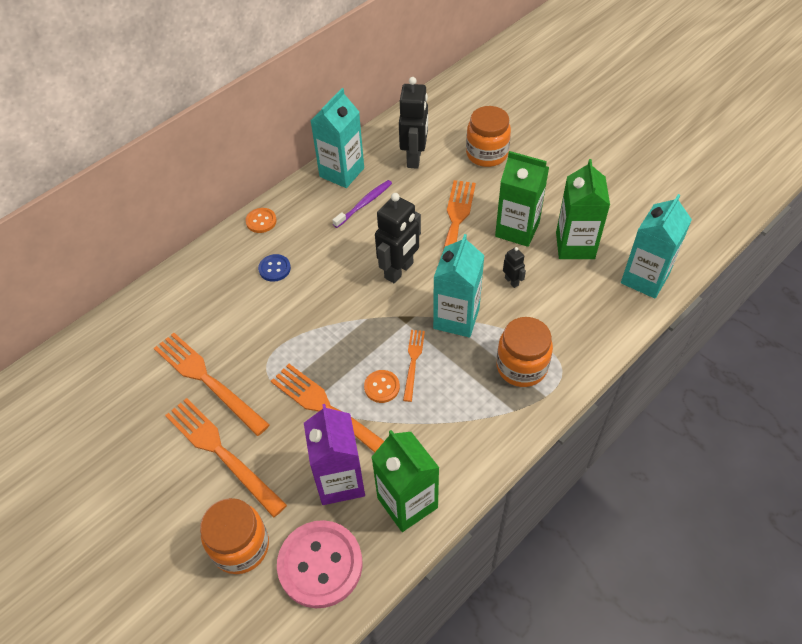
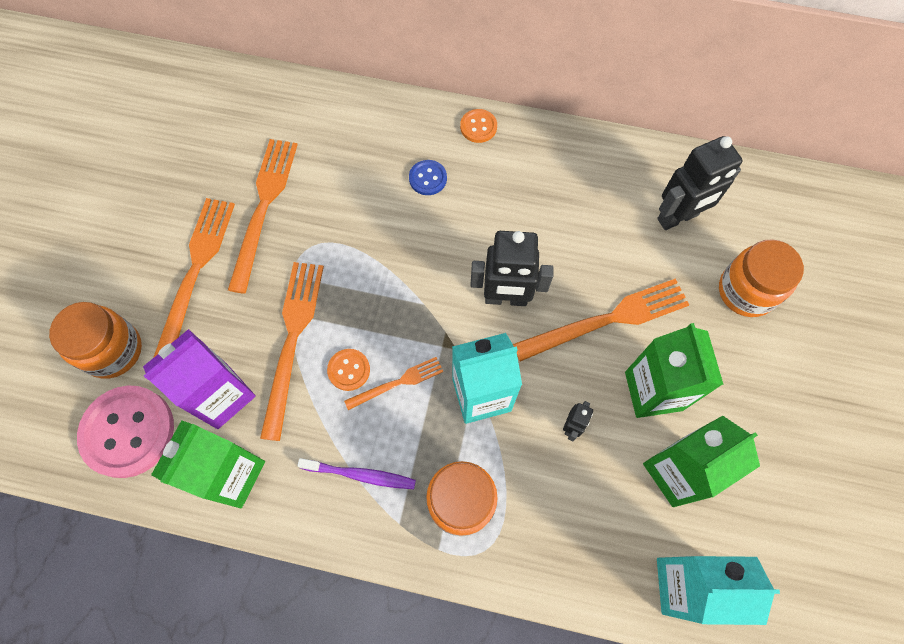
camera: 55 degrees right, 15 degrees up
(342, 172) = (599, 158): turquoise carton -> none
(364, 204) = (572, 207): purple toothbrush -> purple toothbrush (360, 475)

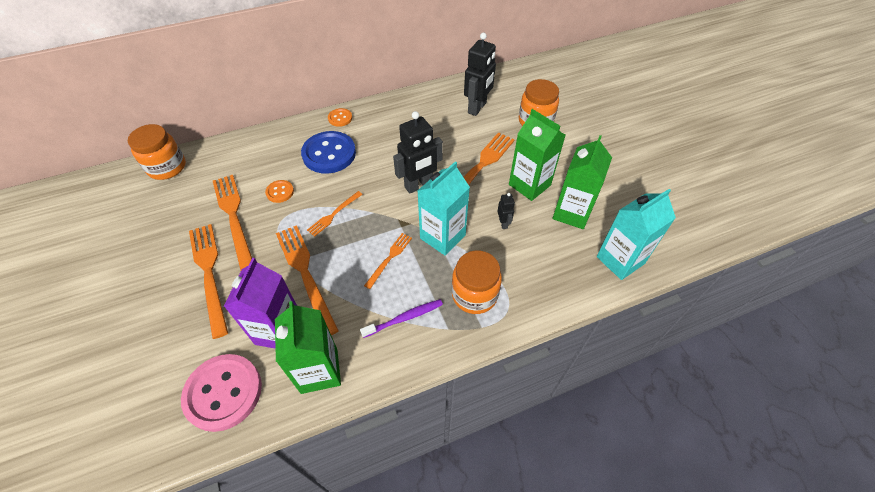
camera: 35 degrees left, 15 degrees down
(113, 350) = (176, 351): orange jar -> orange jar (167, 167)
(349, 370) = (354, 269): orange button -> orange button (280, 192)
(375, 276) = (334, 214): none -> orange fork
(428, 178) = (329, 154): blue button -> blue button, size x2.08

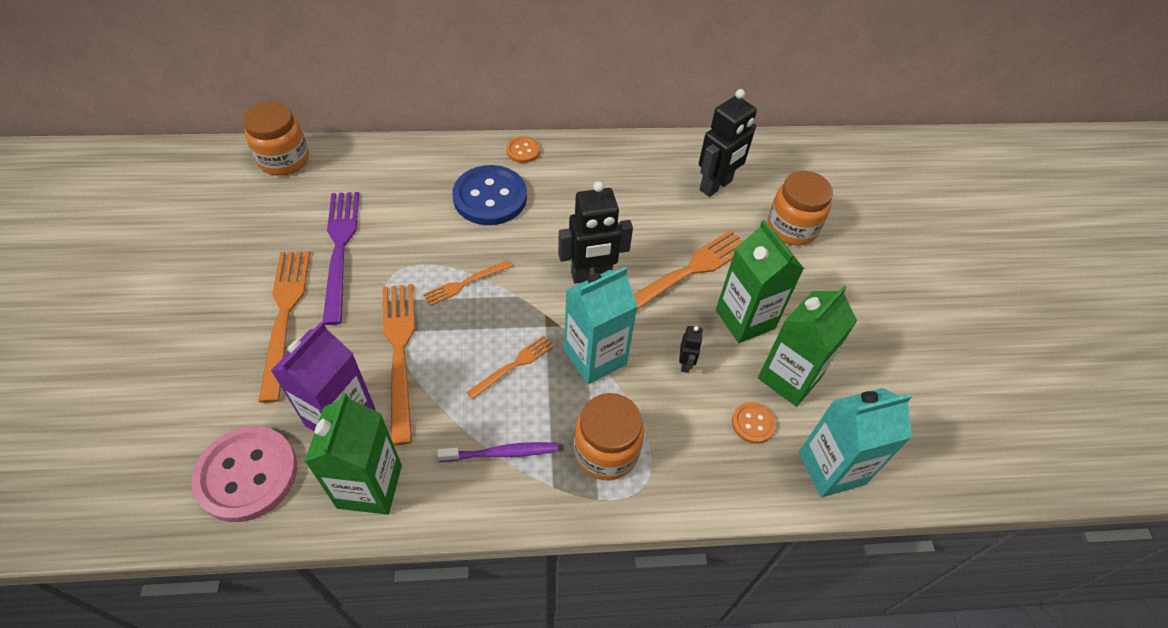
camera: 15 degrees right, 0 degrees up
(234, 217) = (340, 249): orange fork -> purple fork
(280, 192) = (408, 232): orange button -> orange button (753, 423)

